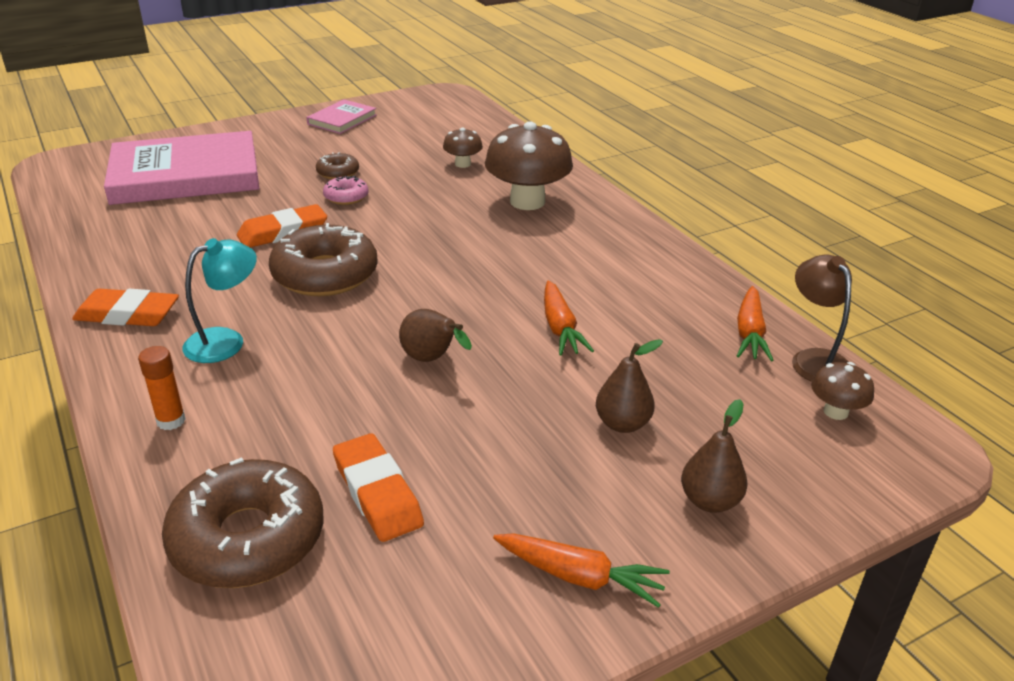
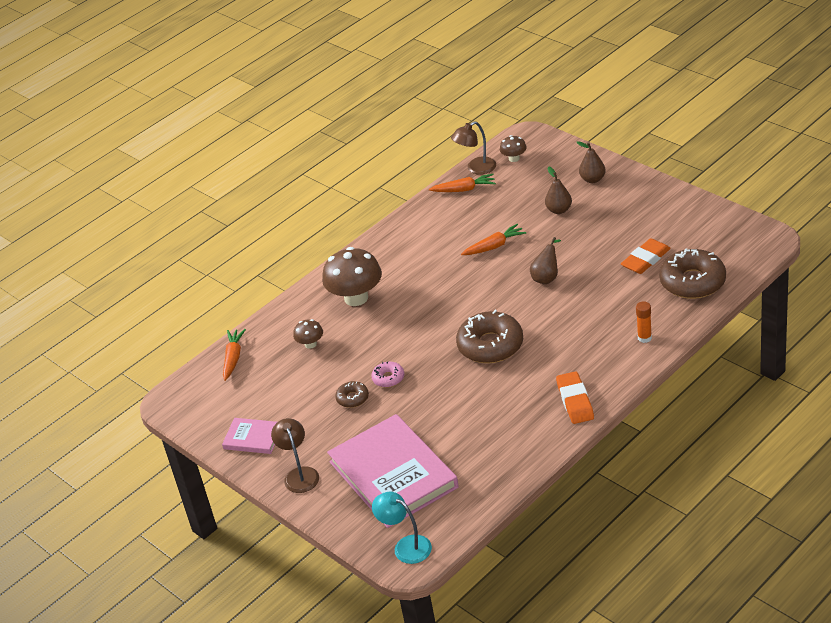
camera: 100 degrees left, 5 degrees up
(226, 341) = (575, 351): turquoise lamp -> turquoise lamp (406, 546)
(258, 133) = (299, 474): none -> brown lamp
(283, 232) = (451, 385): orange eraser -> none
(580, 577) = (653, 199): orange carrot -> orange carrot (233, 358)

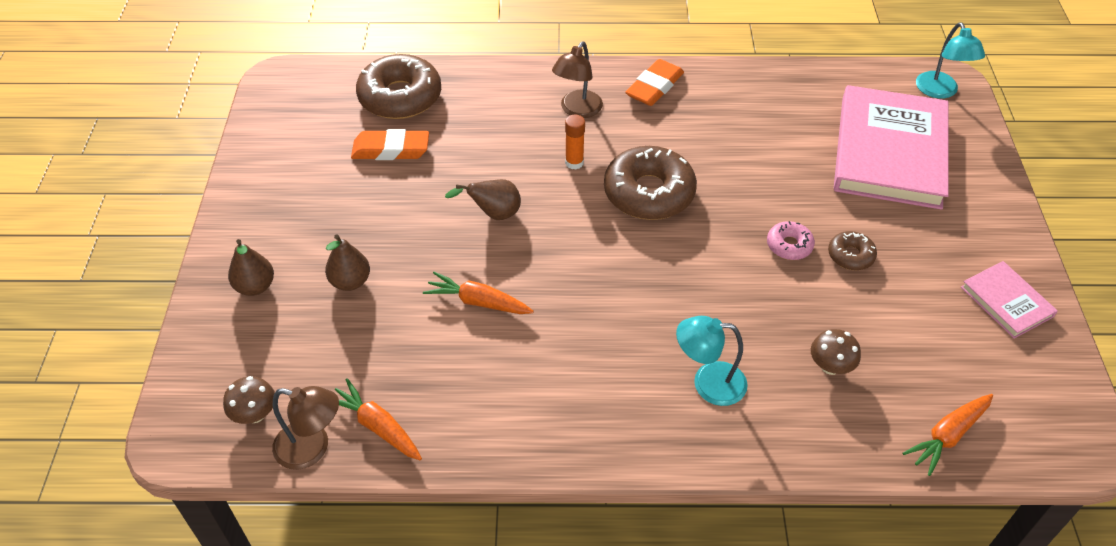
camera: 140 degrees left, 10 degrees up
(299, 474) = (985, 222): brown lamp -> brown lamp (577, 110)
(356, 298) = (708, 383): brown mushroom -> turquoise lamp
(644, 338) = (519, 87): orange glue stick -> orange glue stick (574, 163)

